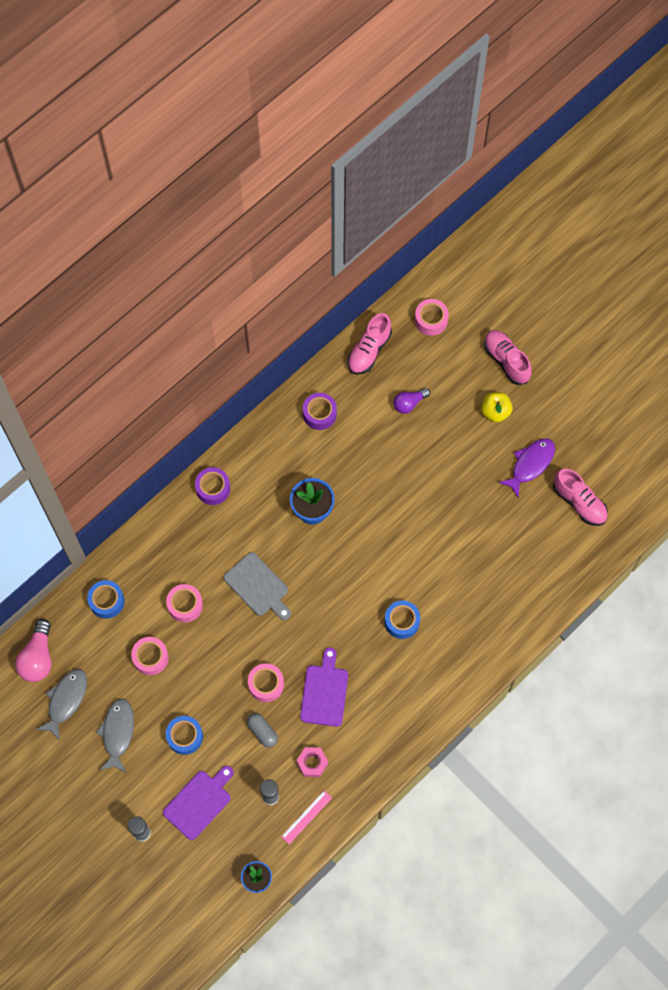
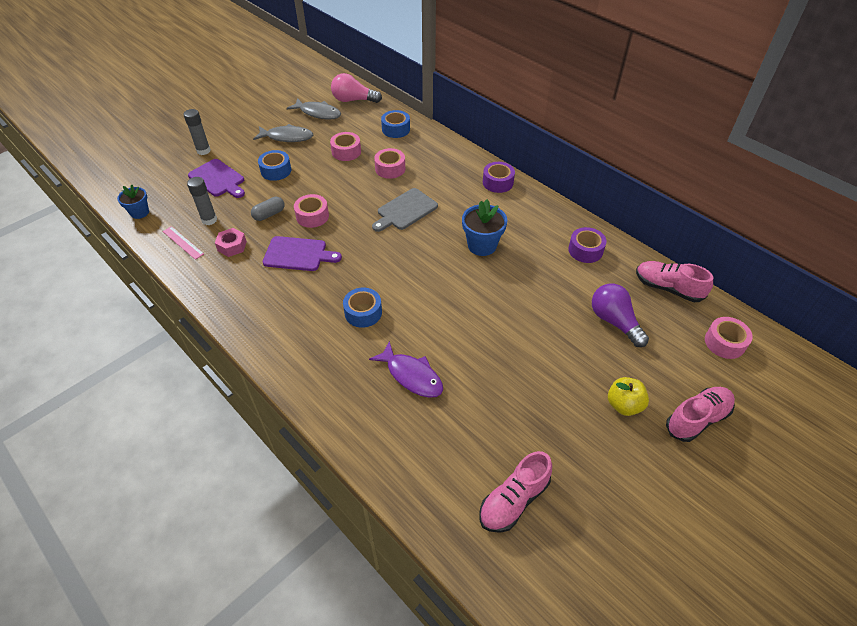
camera: 90 degrees right, 20 degrees down
(409, 403) = (614, 321): purple light bulb -> purple light bulb, size x1.55
(530, 464) = (559, 442): purple fish -> purple fish (411, 375)

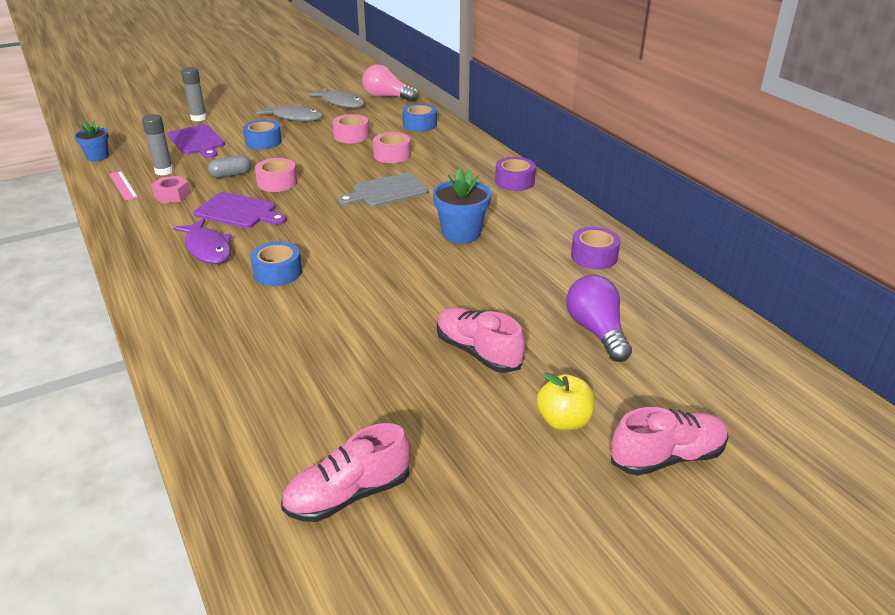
camera: 15 degrees right, 15 degrees down
(411, 375) = (297, 340): purple fish -> purple fish (207, 248)
(667, 288) = (691, 309): pink shoe -> pink shoe (478, 352)
(724, 342) = (749, 379): pink tape -> none

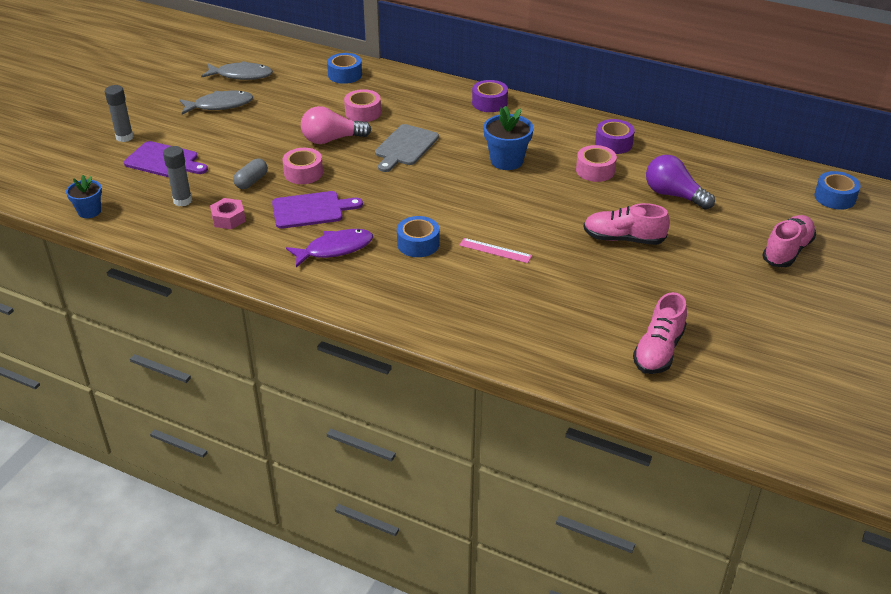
camera: 35 degrees left, 5 degrees up
(123, 185) = (166, 228): pink ruler -> pink ruler (495, 250)
(207, 248) = (335, 249): purple fish -> purple fish turned 45 degrees counterclockwise
(263, 142) = (229, 139): blue tape -> blue tape (835, 197)
(351, 136) = (301, 106): pink tape -> pink tape (595, 170)
(387, 97) = (275, 55): pink light bulb -> pink light bulb (331, 139)
(564, 421) = (717, 257): yellow apple -> none

